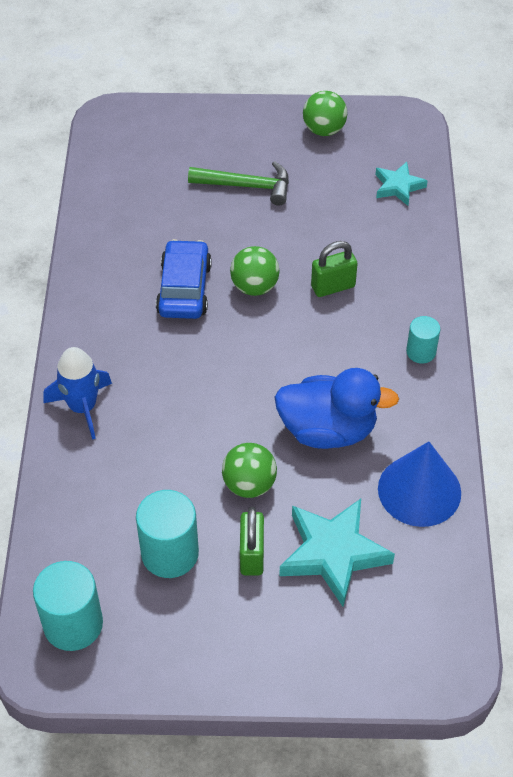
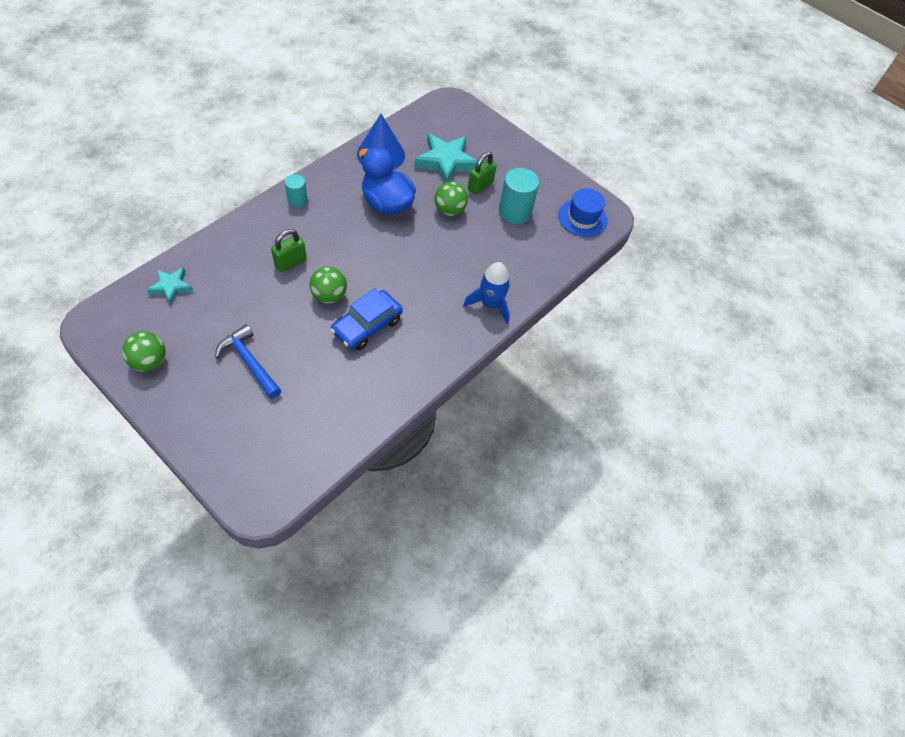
camera: 145 degrees left, 5 degrees up
(73, 624) = (582, 218): turquoise cylinder -> blue hat
(247, 186) = (249, 362): green hammer -> blue hammer
(333, 286) = (290, 262): green padlock -> green padlock turned 60 degrees counterclockwise

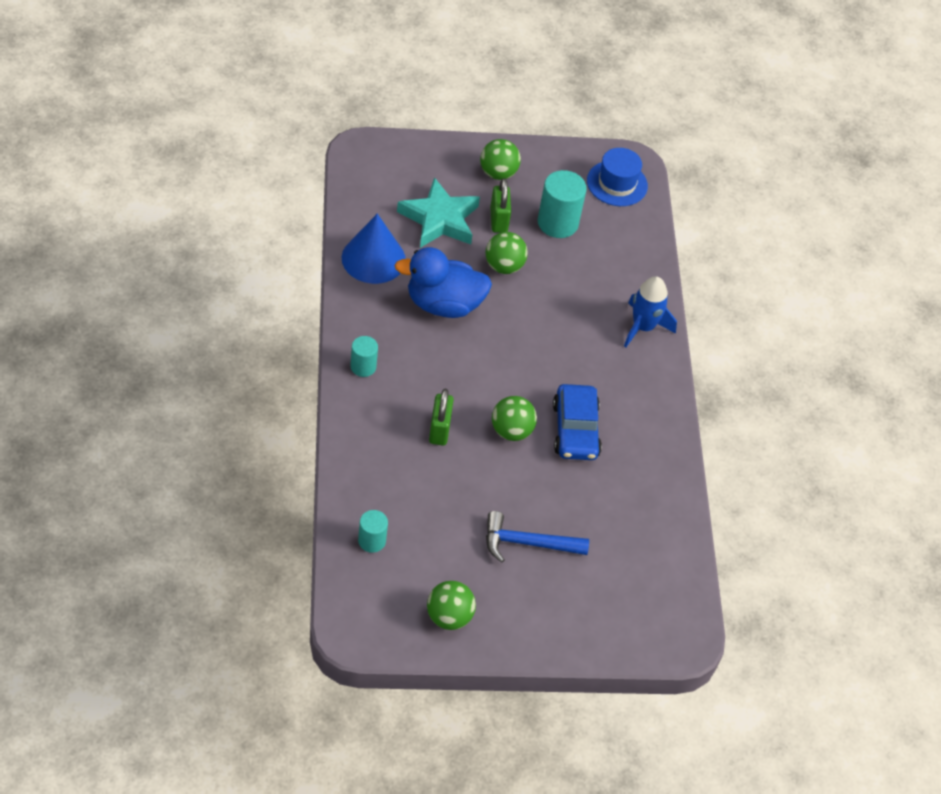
camera: 45 degrees left, 5 degrees down
(171, 287) = (372, 541): turquoise star -> turquoise cylinder
(514, 163) = (498, 173): none -> green ball

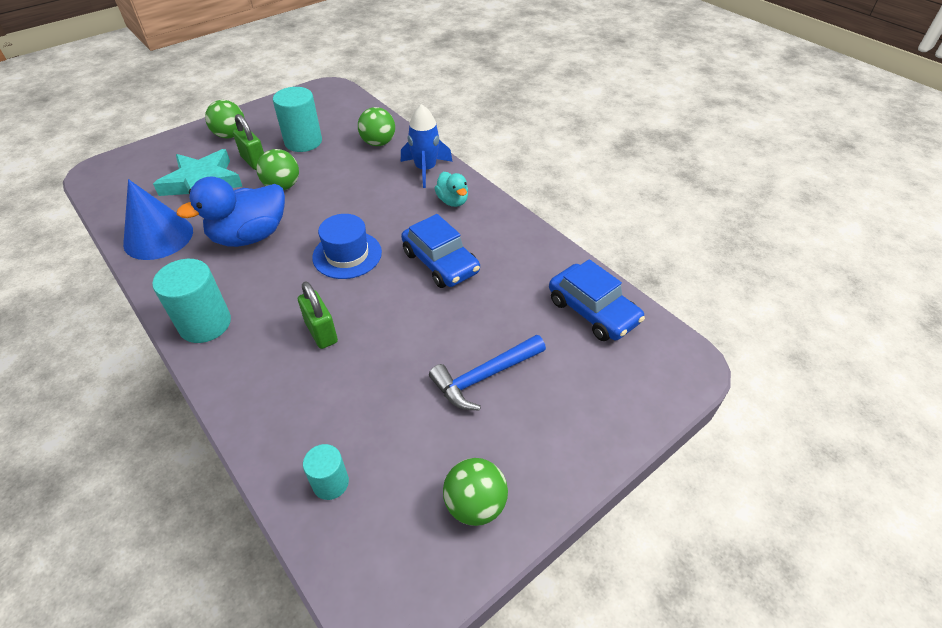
camera: 30 degrees left, 5 degrees down
(363, 367) = (205, 324): turquoise cylinder -> turquoise cylinder, size x1.73
(511, 431) = (388, 294): green ball -> green ball (378, 143)
(617, 183) = (328, 102): blue hat -> blue hat (347, 255)
(637, 377) = (452, 201): none -> turquoise duck
(657, 552) = (593, 311): none -> blue car

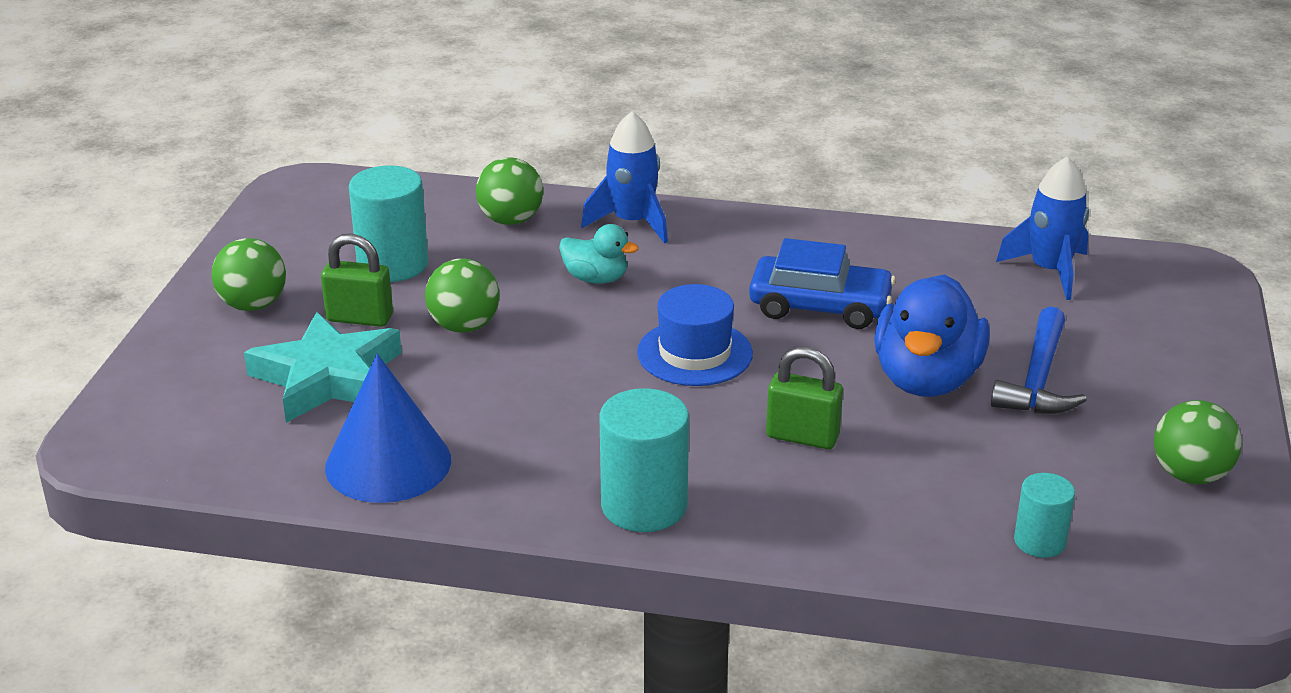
camera: 40 degrees left, 15 degrees down
(250, 236) = (526, 398): blue duck -> blue duck (926, 379)
(452, 201) = (727, 240): turquoise duck -> turquoise duck (596, 278)
(593, 311) = (1049, 271): blue car -> blue rocket

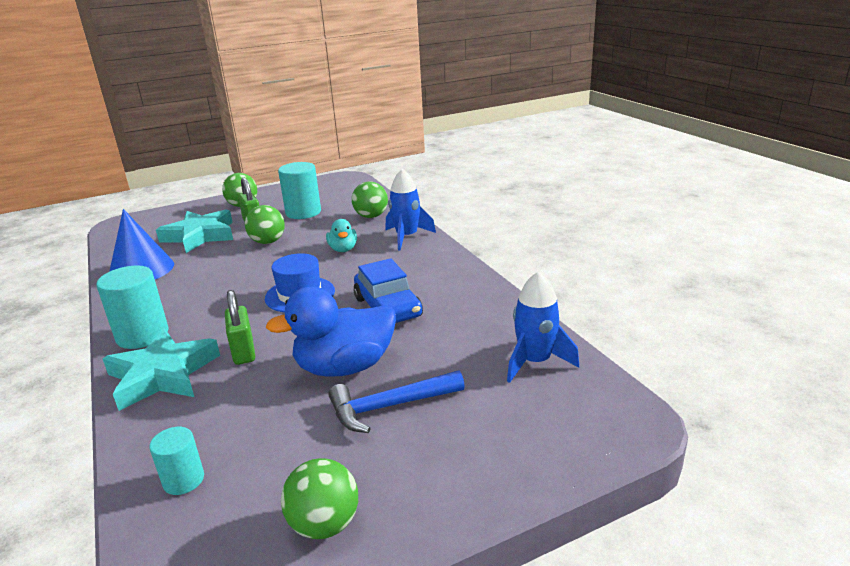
camera: 55 degrees right, 5 degrees down
(785, 511) = (163, 375): none -> turquoise star

